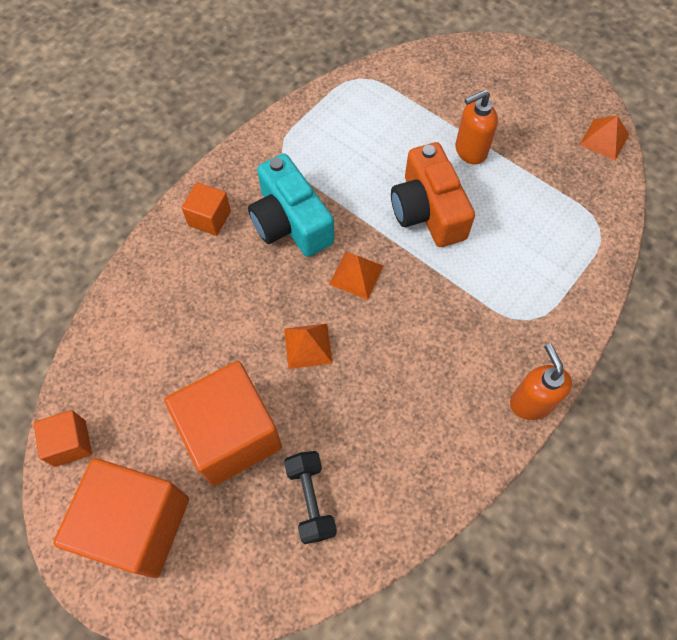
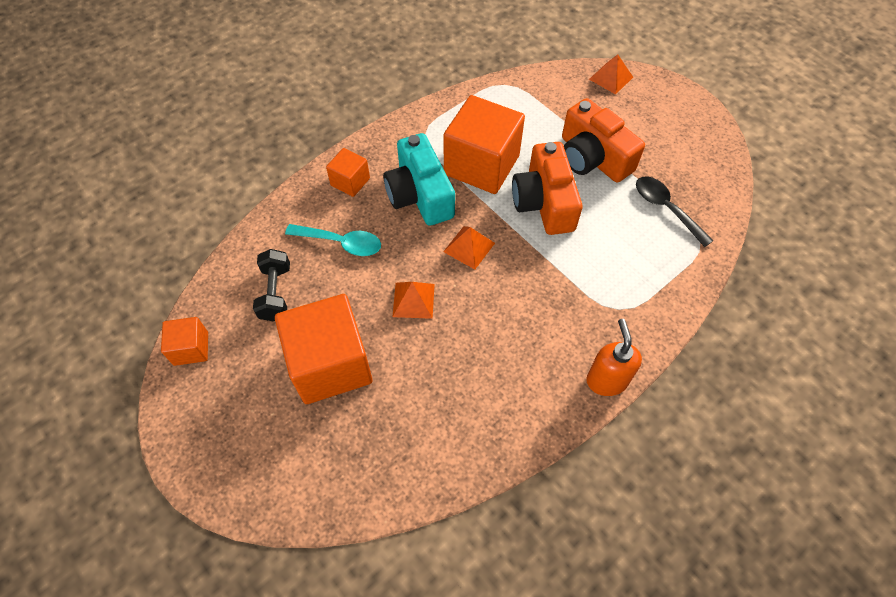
camera: 10 degrees right, 5 degrees down
(137, 525) = (233, 426): orange cube -> orange cube (481, 165)
(214, 292) = (341, 243): none -> turquoise spoon
(310, 500) = (388, 431): black dumbbell -> black dumbbell (275, 293)
(470, 151) = (592, 158): orange soap dispenser -> orange camera
(558, 198) = (666, 209): none -> black spoon
(604, 139) = (719, 164): orange pyramid -> orange pyramid (611, 78)

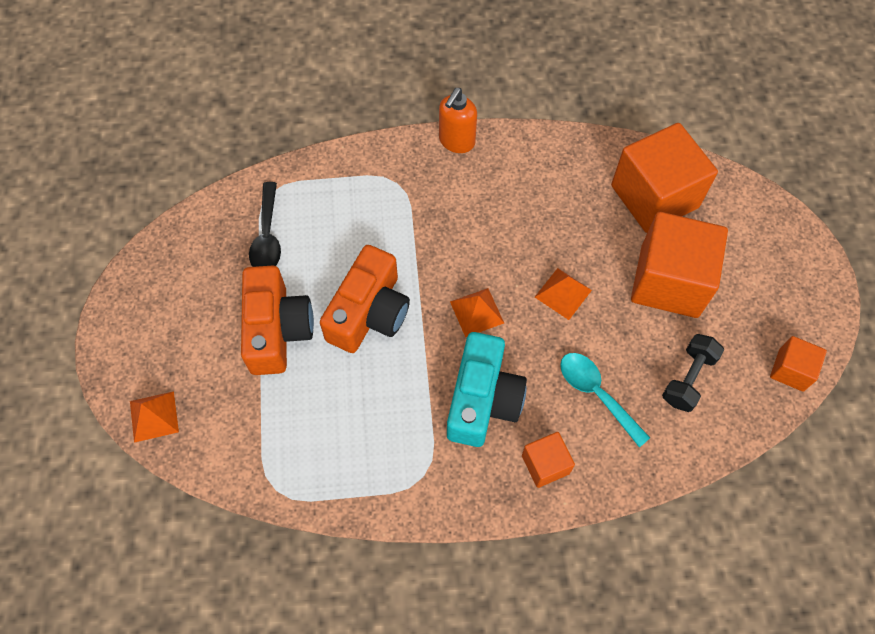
camera: 145 degrees left, 5 degrees up
(481, 165) = (393, 394): orange cube -> orange cube (654, 196)

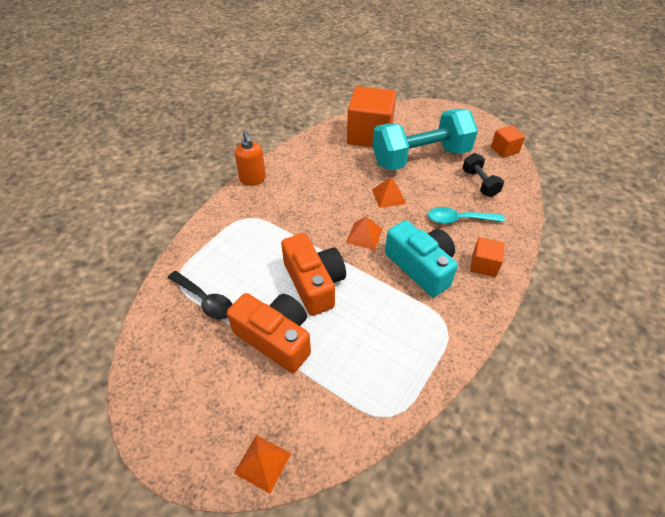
camera: 50 degrees left, 15 degrees down
(669, 281) = (420, 157): orange cube -> turquoise dumbbell

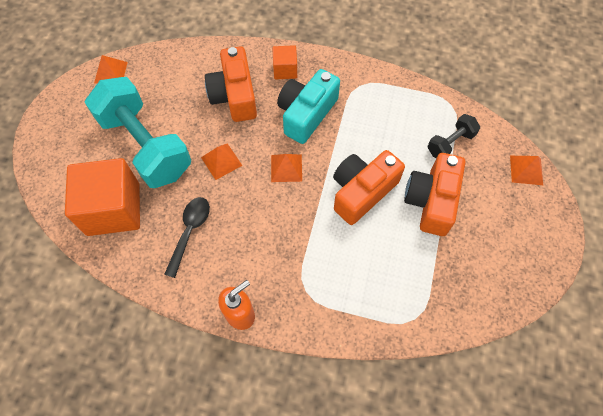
camera: 110 degrees left, 15 degrees up
(205, 300) = (425, 278): black spoon -> black spoon (190, 232)
(459, 219) = (234, 95): turquoise spoon -> orange camera
(479, 183) = (174, 86): black dumbbell -> black dumbbell (450, 143)
(504, 150) = (110, 72): orange cube -> orange pyramid

